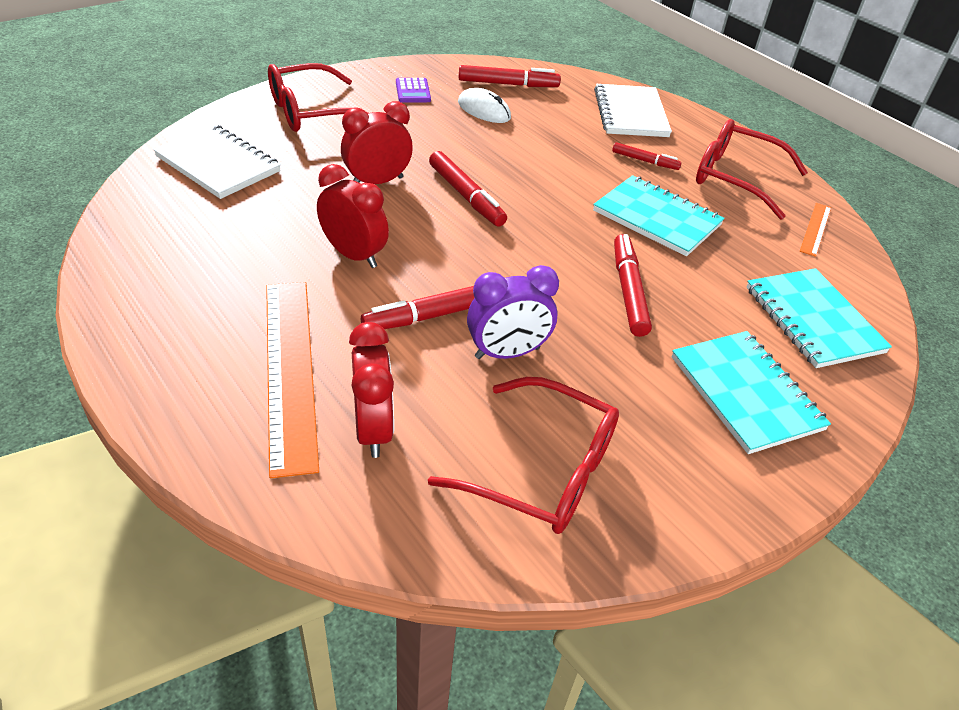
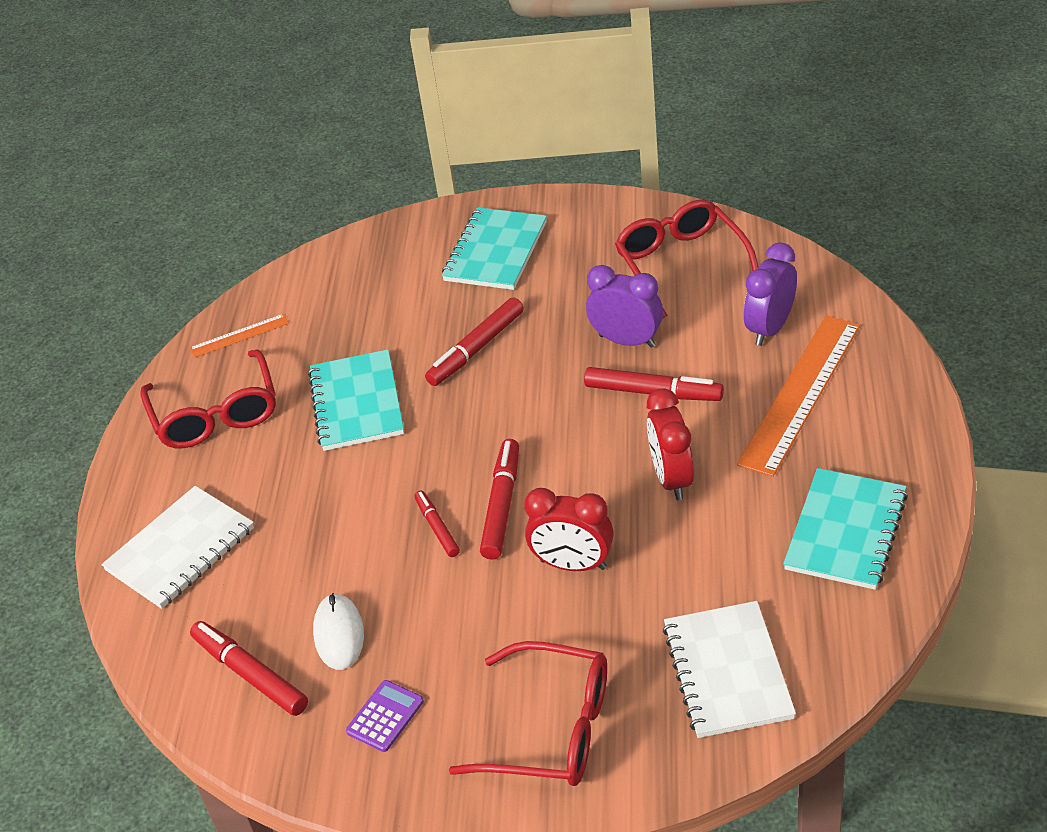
camera: 130 degrees left, 0 degrees up
(373, 429) = (770, 328): red clock -> purple clock
(645, 161) = (269, 473): red marker -> red marker (437, 528)
(812, 320) = (372, 273): turquoise notebook -> turquoise notebook (846, 531)

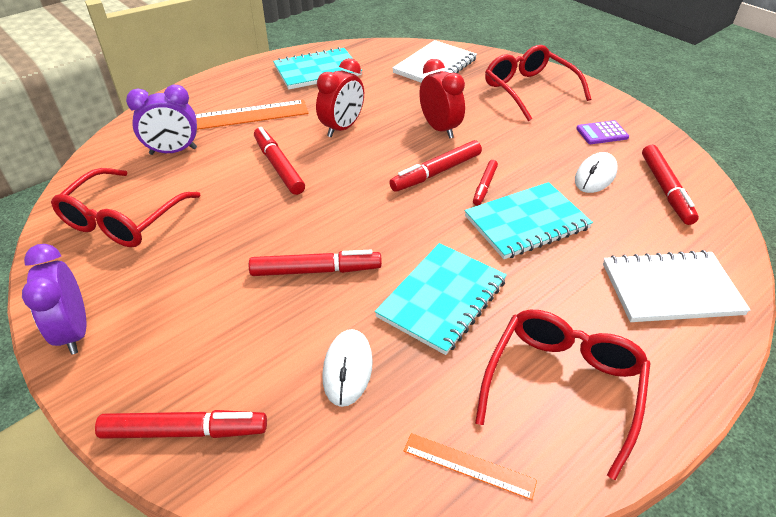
camera: 140 degrees left, 0 degrees up
(367, 320) = (347, 369): none -> white mouse
(418, 233) = (185, 431): none -> red marker
(495, 251) = (176, 342): turquoise notebook -> turquoise notebook (526, 223)
(627, 341) = (237, 201): purple clock -> purple clock (74, 332)

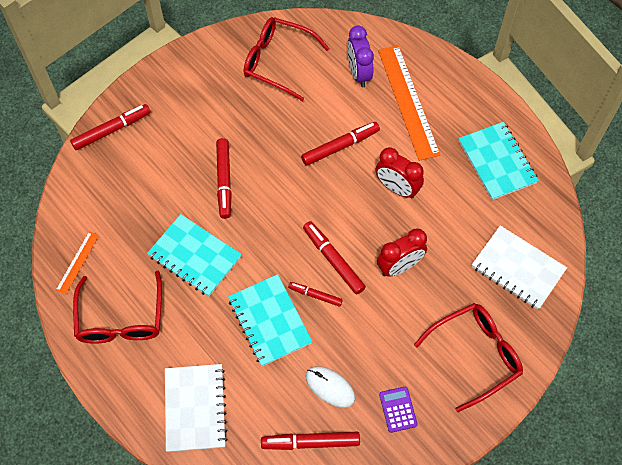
camera: 90 degrees right, 20 degrees up
(74, 332) = (181, 63): purple clock -> none
(185, 431) = (112, 130): red marker -> red marker turned 120 degrees counterclockwise
(347, 369) = (143, 203): white mouse -> none
(562, 386) = (121, 318): red glasses -> red glasses turned 60 degrees clockwise

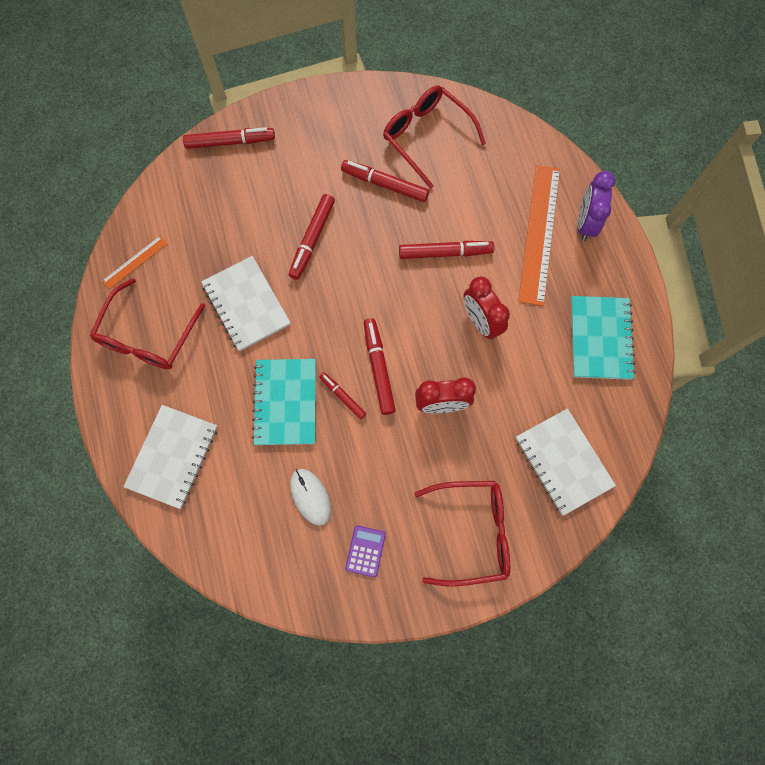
camera: 25 degrees right, 10 degrees up
(194, 256) = (246, 304): turquoise notebook -> white notebook
(310, 442) = (264, 543): red marker -> red marker (385, 184)
(358, 73) = (503, 183): purple clock -> purple clock (585, 223)

